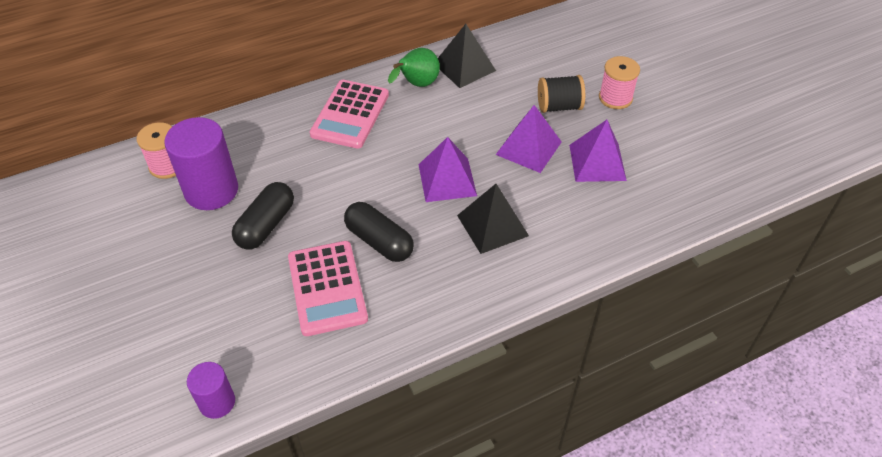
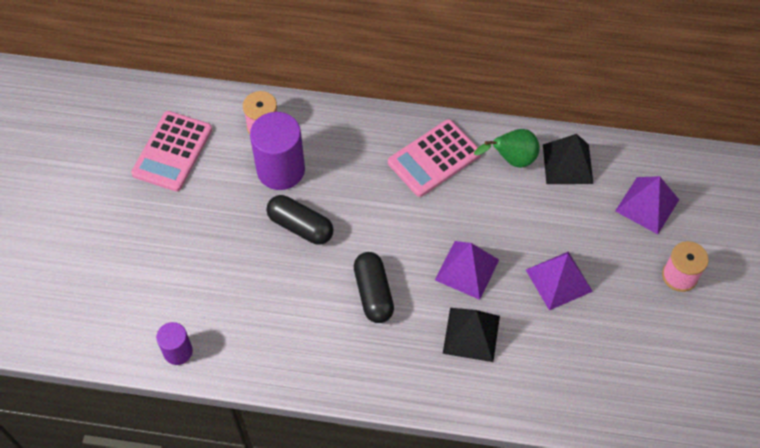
camera: 35 degrees right, 10 degrees up
(266, 225) = (300, 226): black capsule -> black capsule turned 60 degrees clockwise
(327, 288) = (308, 309): pink calculator -> pink calculator (172, 151)
(559, 106) = (620, 254): black spool -> none
(597, 162) = (607, 330): purple pyramid -> purple pyramid (647, 205)

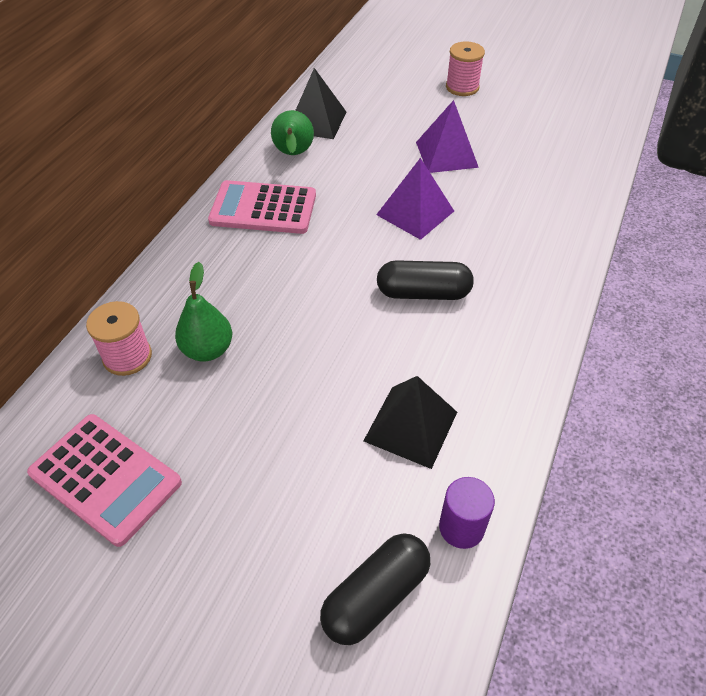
camera: 75 degrees left, 10 degrees down
(281, 170) = (208, 350): purple cylinder -> green pear
(300, 226) = (304, 345): black capsule -> black capsule (376, 596)
(434, 158) = (263, 208): pink calculator -> pink calculator turned 120 degrees clockwise
(471, 334) = (494, 225): black pyramid -> black pyramid (411, 426)
(647, 205) = (383, 87): purple pyramid -> none

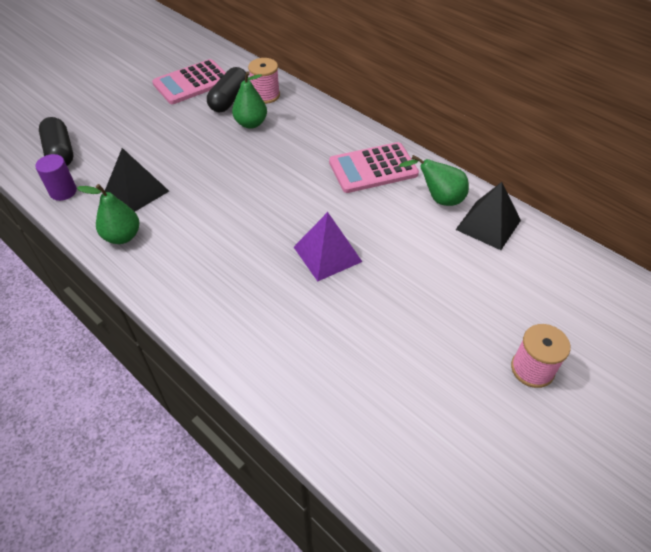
camera: 110 degrees right, 0 degrees up
(263, 208) = (373, 168): pink calculator -> pink calculator turned 135 degrees counterclockwise
(423, 293) = (236, 230): black capsule -> black capsule (229, 99)
(446, 154) = (403, 306): purple pyramid -> none
(498, 400) = (122, 236): none -> green pear

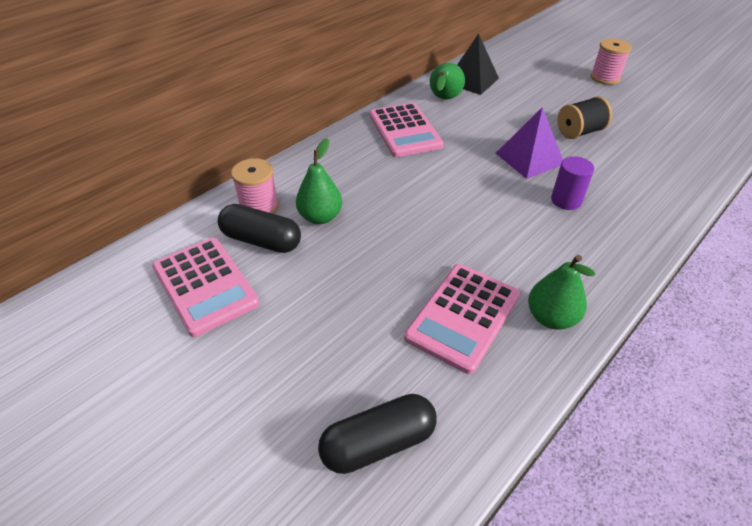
camera: 90 degrees left, 5 degrees down
(63, 191) = (478, 412): purple cylinder -> purple cylinder (566, 200)
(136, 191) = (463, 316): black pyramid -> pink calculator
(381, 307) = (579, 132): none -> black spool

